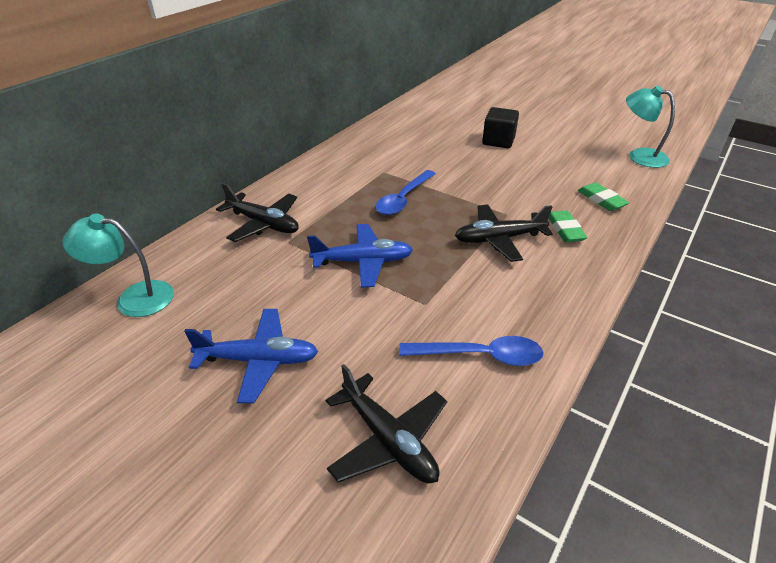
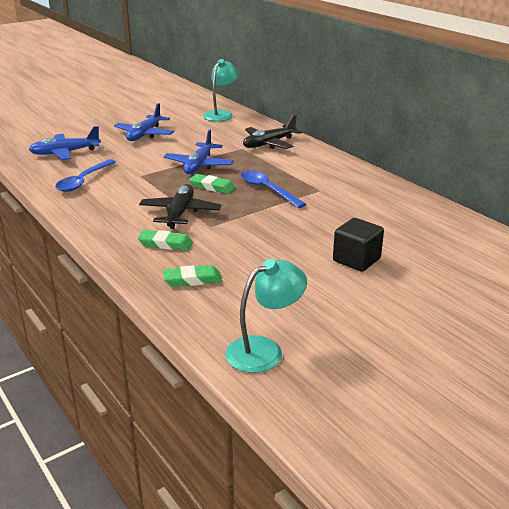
camera: 110 degrees right, 10 degrees down
(388, 440) = (65, 153): black plane -> blue plane
(420, 235) = (212, 187): none -> green eraser

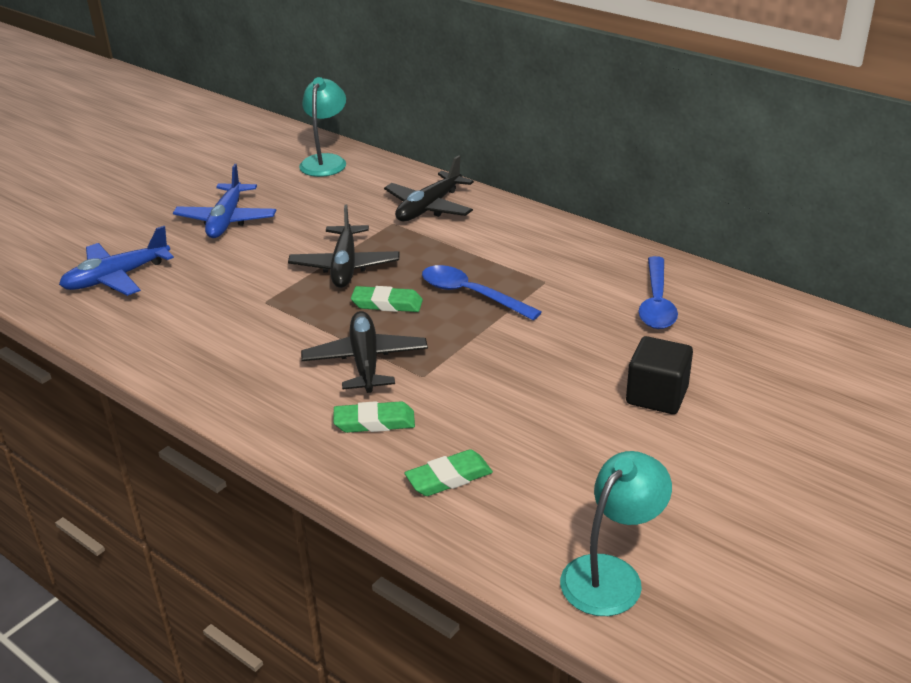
camera: 15 degrees left, 5 degrees up
(83, 181) = (179, 328): blue spoon -> blue spoon (656, 303)
(199, 165) = (345, 266): blue plane -> black plane

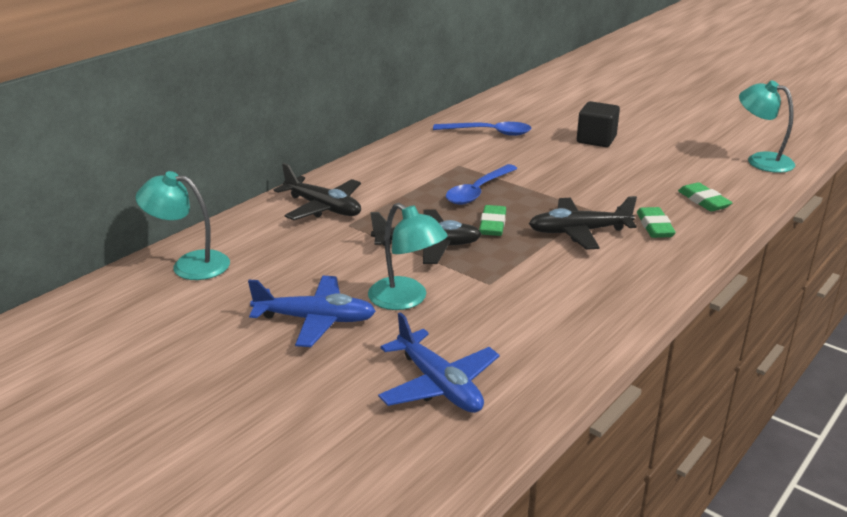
camera: 90 degrees left, 5 degrees down
(246, 259) = (406, 299): none -> turquoise lamp

